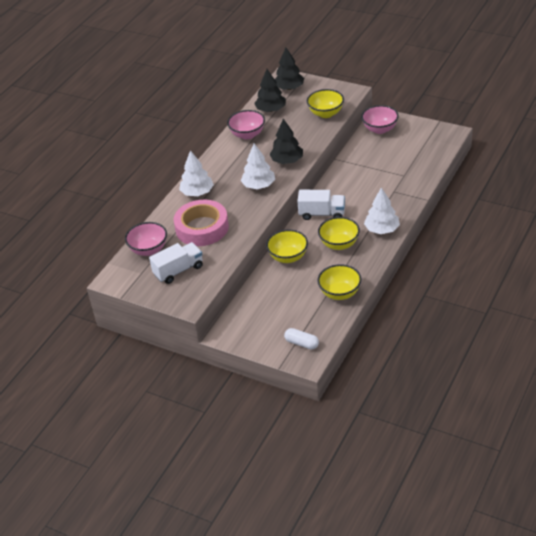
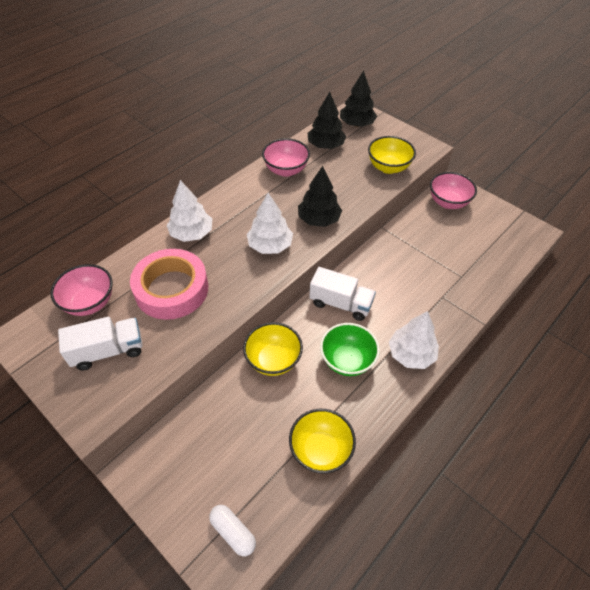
camera: 10 degrees right, 10 degrees up
(339, 244) = (347, 360): yellow bowl -> green bowl

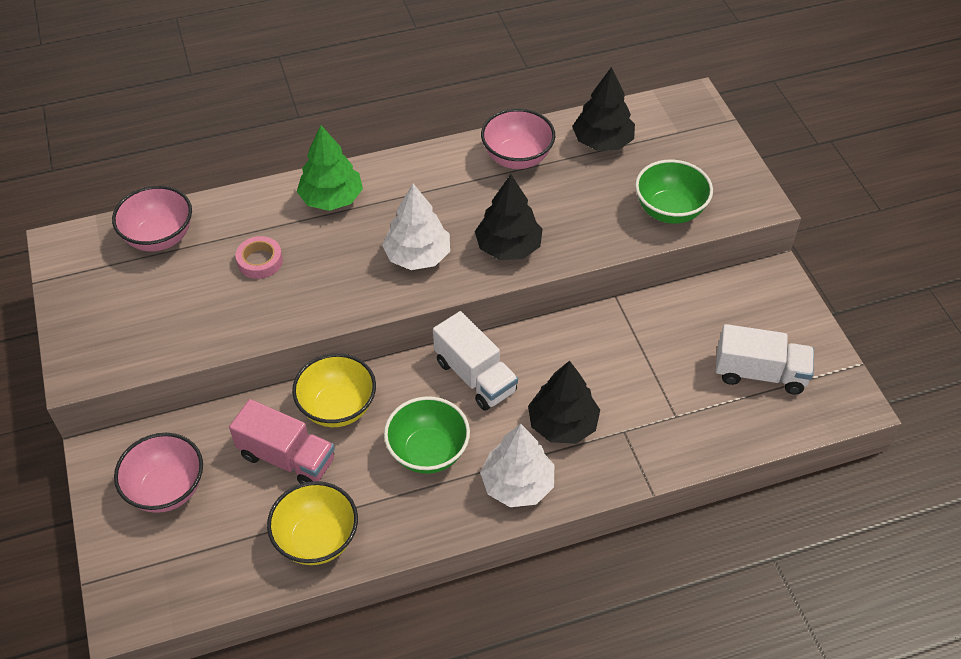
camera: 30 degrees right, 0 degrees up
(108, 351) = (144, 304): white truck -> white truck (759, 373)
(171, 289) = (260, 261): pink tape -> pink tape, size x0.45
(192, 233) = (331, 198): white tree -> green tree
(233, 532) = (161, 573): white capsule -> none
(264, 407) = (287, 457): none -> pink truck
(356, 124) = (676, 124): black tree -> black tree (562, 424)
(388, 167) = (669, 210): yellow bowl -> green bowl
(448, 202) = (748, 301): pink bowl -> pink bowl (167, 489)

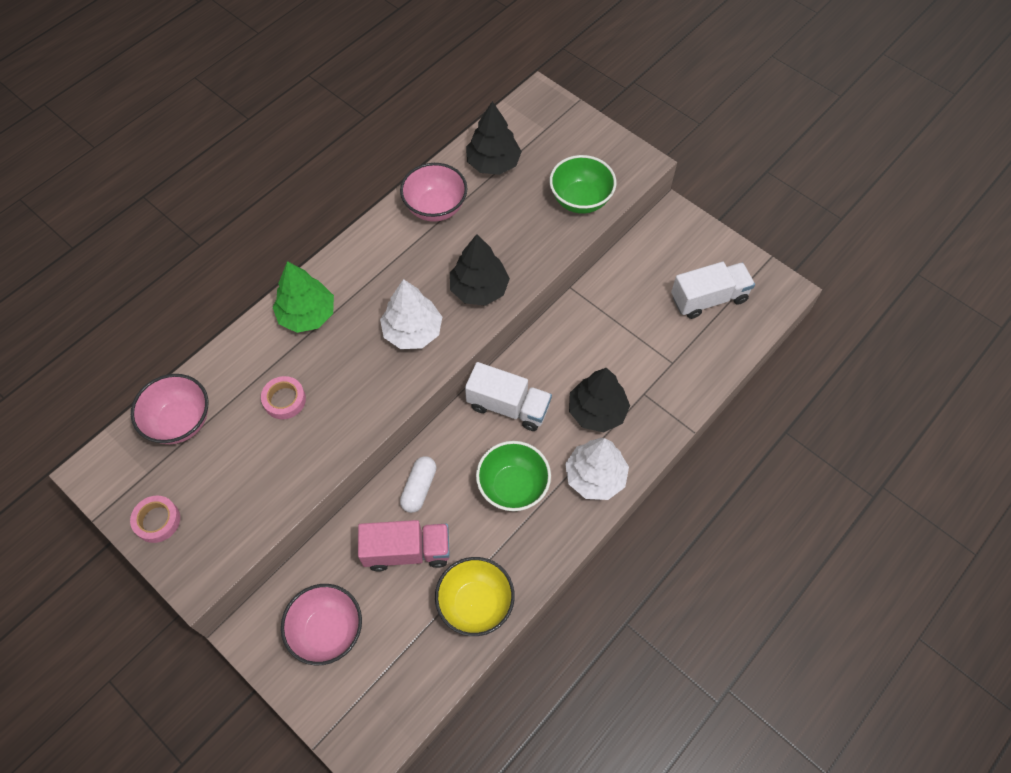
camera: 30 degrees left, 10 degrees up
(83, 309) = (157, 521): none -> pink tape
(337, 407) = (419, 488): yellow bowl -> white capsule

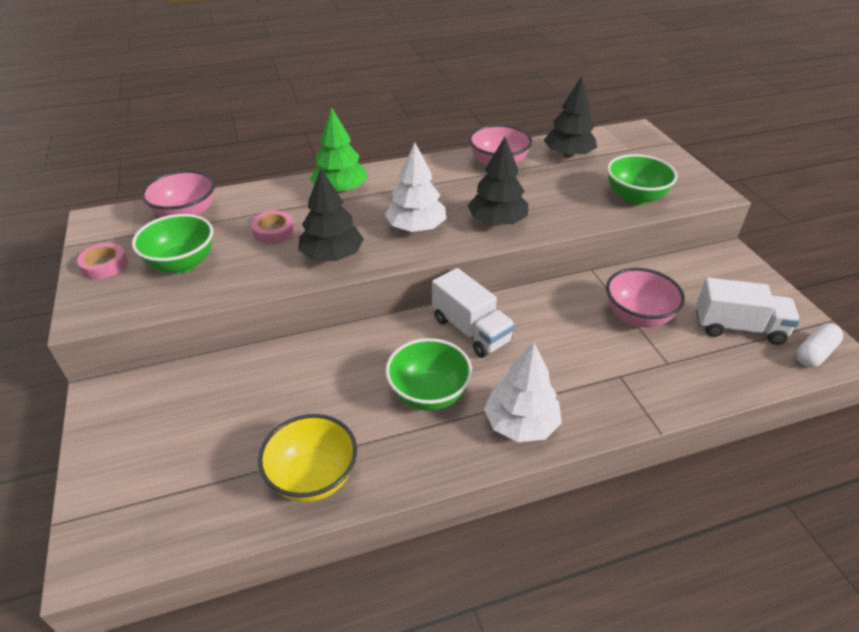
camera: 30 degrees right, 20 degrees down
(230, 481) = (182, 263): none -> green bowl
(327, 631) = (162, 428): pink bowl -> pink bowl (637, 316)
(407, 551) = (288, 399): pink truck -> none
(419, 488) = (340, 356): white capsule -> white capsule (814, 353)
(597, 411) = (559, 369): black tree -> black tree (332, 255)

